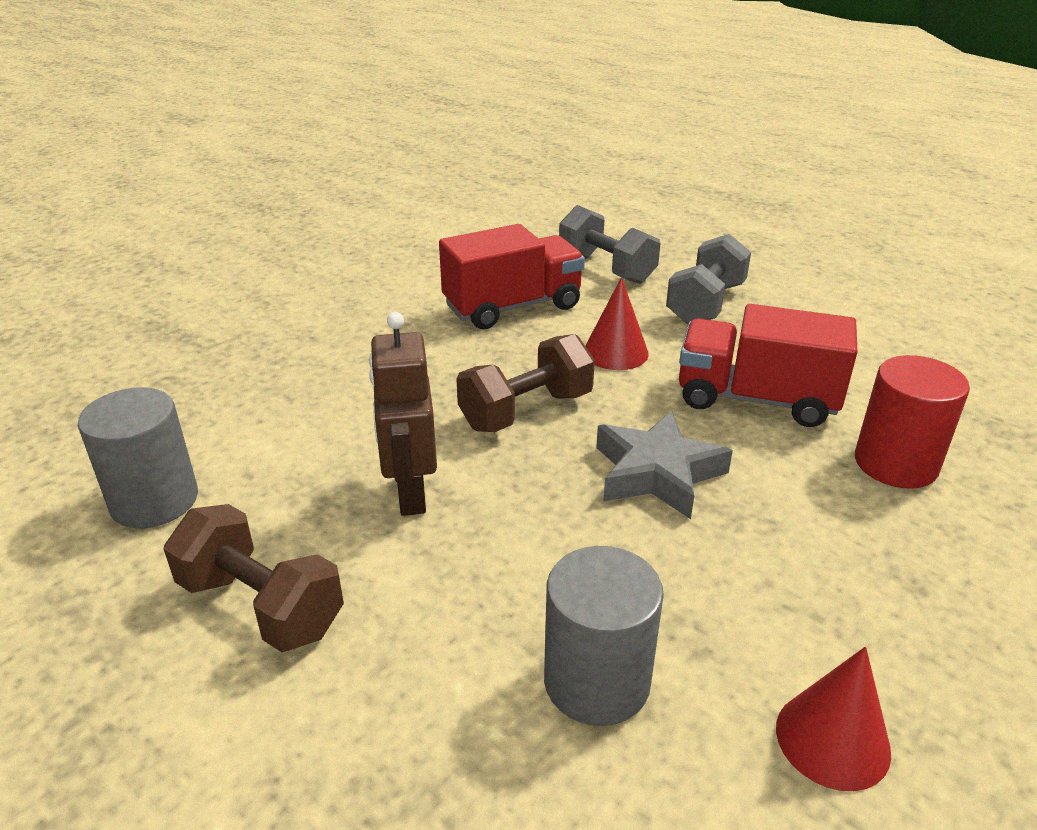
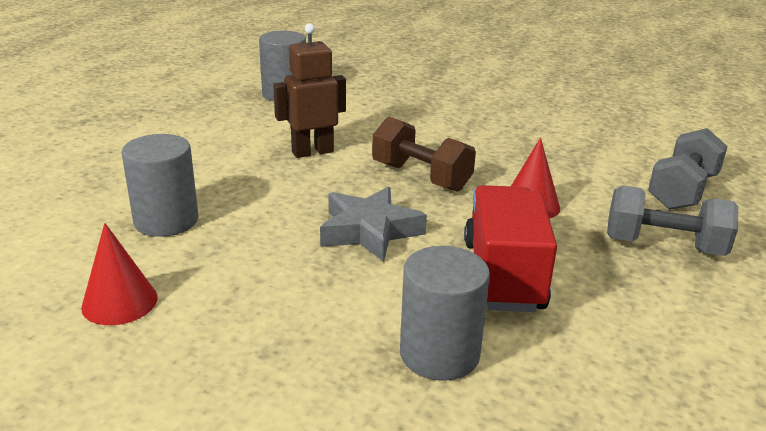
camera: 75 degrees right, 5 degrees down
(261, 606) = (214, 130): brown dumbbell -> none
(513, 307) = (566, 158): red truck -> none
(895, 464) = (439, 354): red cylinder -> grey cylinder

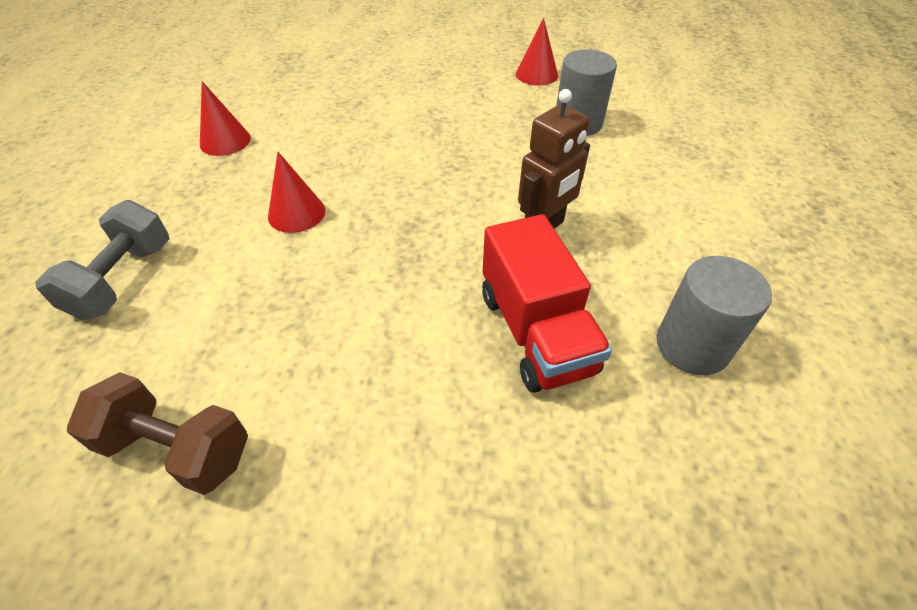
camera: 160 degrees right, 20 degrees up
(369, 231) = (427, 151): grey star -> none
(421, 177) = (413, 222): brown dumbbell -> brown dumbbell (177, 448)
(439, 354) = (347, 89): grey cylinder -> none
(503, 275) = (316, 140): red truck -> red truck (536, 332)
(632, 303) = (225, 141): none -> red cone
(663, 246) = (180, 196): grey dumbbell -> none

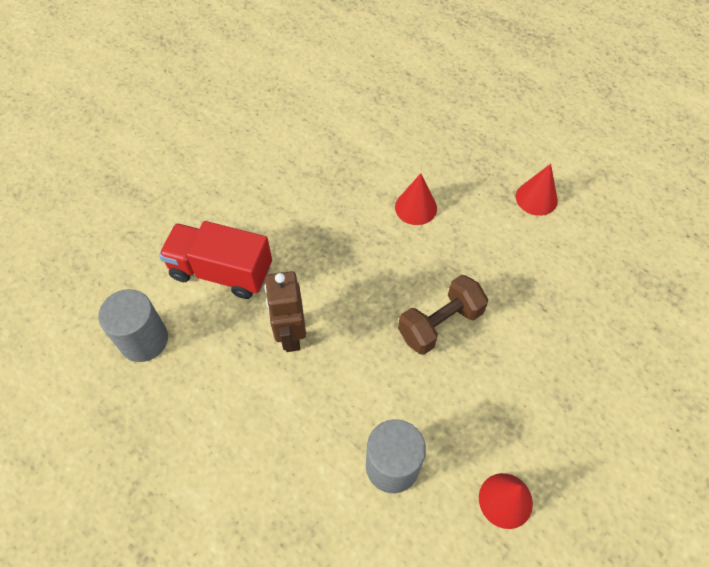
camera: 125 degrees right, 10 degrees up
(123, 279) = (414, 116): grey dumbbell -> none
(177, 448) = (285, 112): brown dumbbell -> brown dumbbell (440, 324)

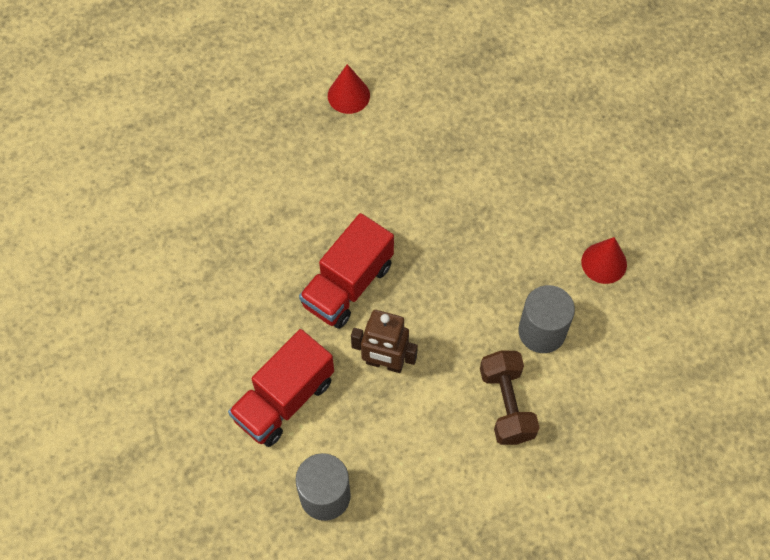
camera: 65 degrees left, 5 degrees up
(352, 274) = (347, 285): none -> red truck
(416, 207) = (303, 198): red cone -> none
(440, 324) = (435, 236): brown dumbbell -> brown dumbbell (507, 404)

